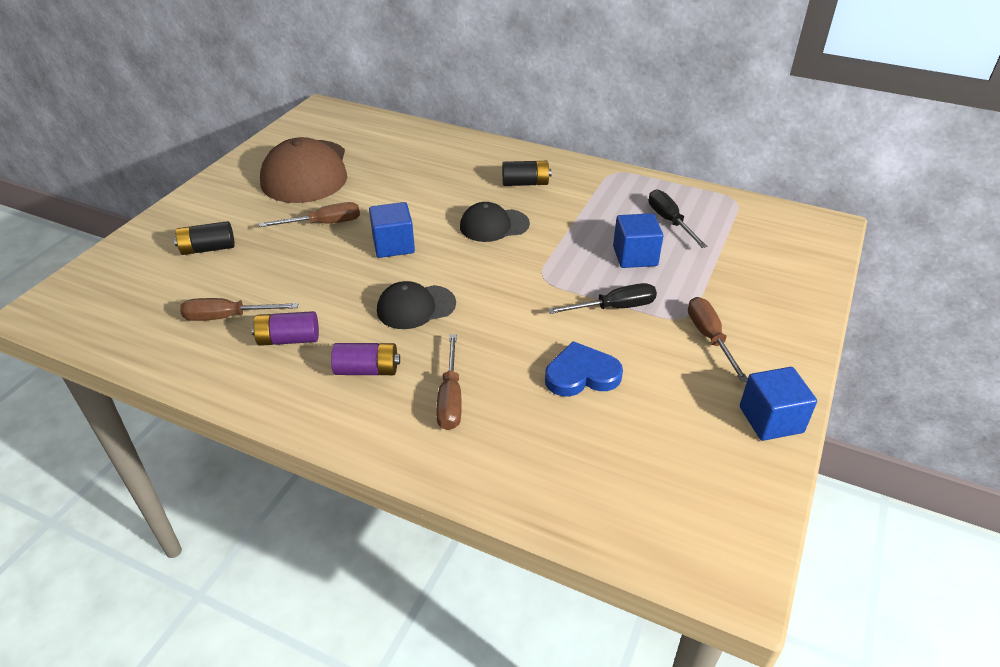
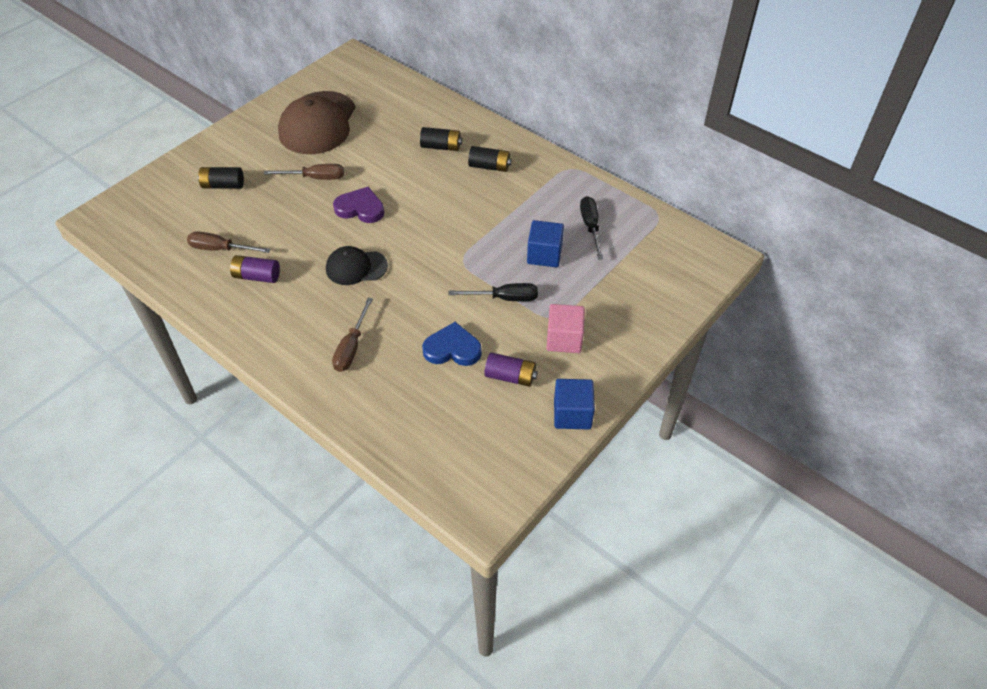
camera: 15 degrees right, 10 degrees up
(367, 370) = (303, 313): purple battery -> purple battery (510, 376)
(393, 245) = (360, 208): blue cube -> purple heart
(461, 173) = (441, 147): none -> black battery
(494, 225) = (445, 204): black cap -> none
(709, 338) = (564, 339): brown screwdriver -> pink cube

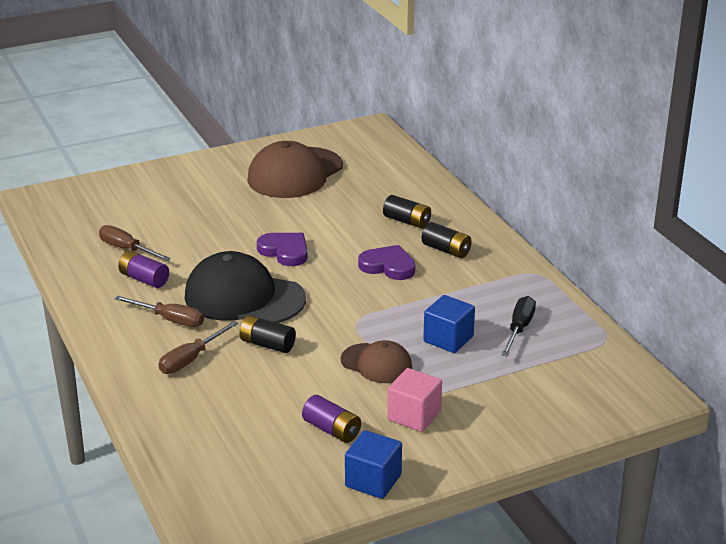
camera: 25 degrees right, 20 degrees down
(223, 185) = (166, 201): black battery -> black battery (267, 344)
(315, 178) = (259, 216): brown screwdriver -> brown screwdriver (170, 320)
(356, 267) = (244, 297): black cap -> black cap, size x1.80
(452, 349) = (289, 389): blue heart -> none
(454, 197) = (388, 266): none -> purple heart
(504, 298) = (376, 363): black screwdriver -> brown cap

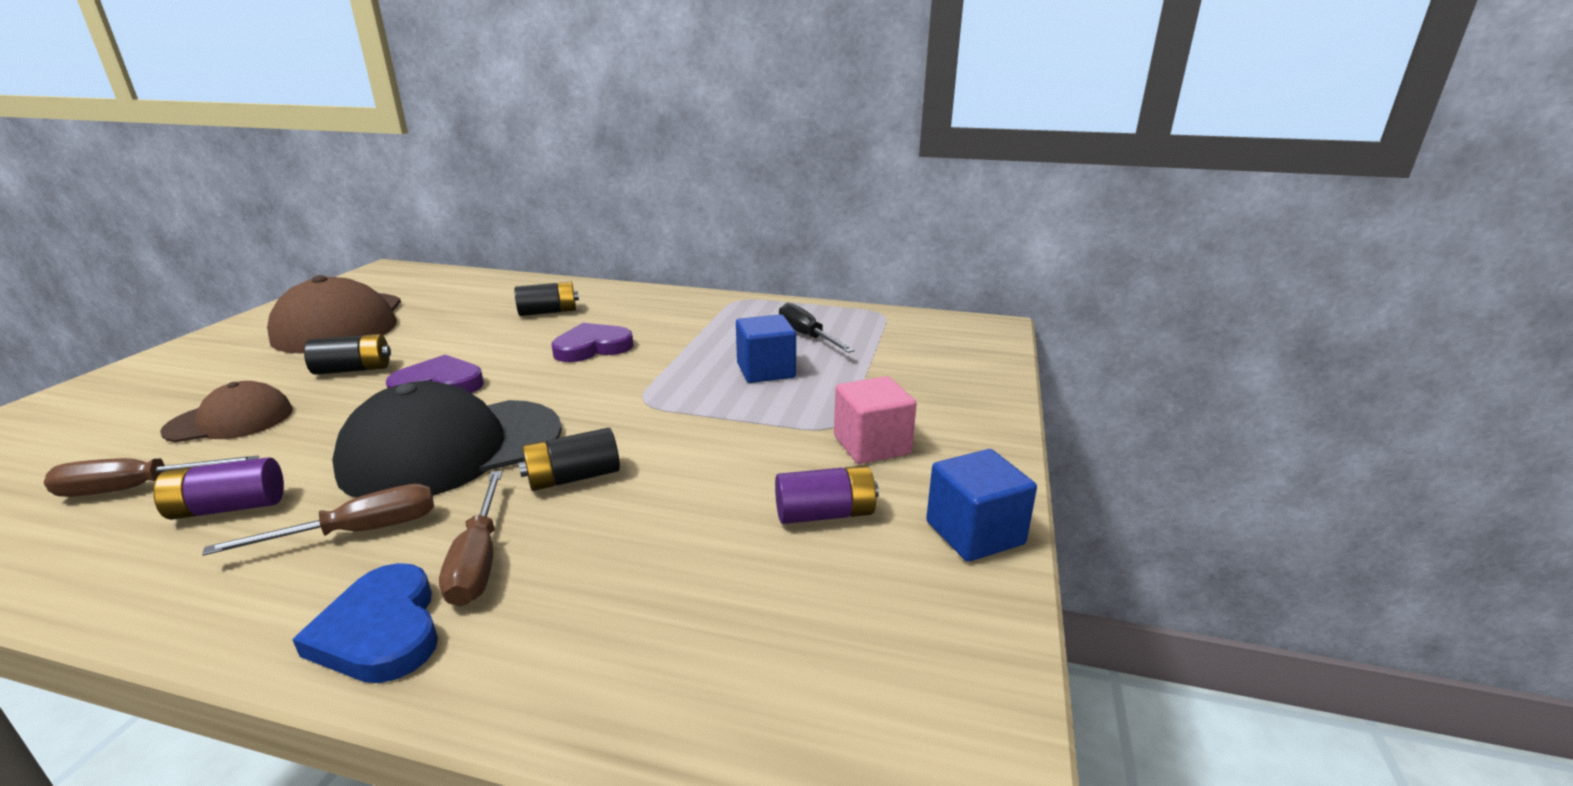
camera: 50 degrees left, 5 degrees down
(136, 366) = (381, 631): none -> blue heart
(376, 363) = (740, 424): brown cap -> brown cap (230, 421)
(446, 250) = (629, 315): black battery -> black battery (353, 369)

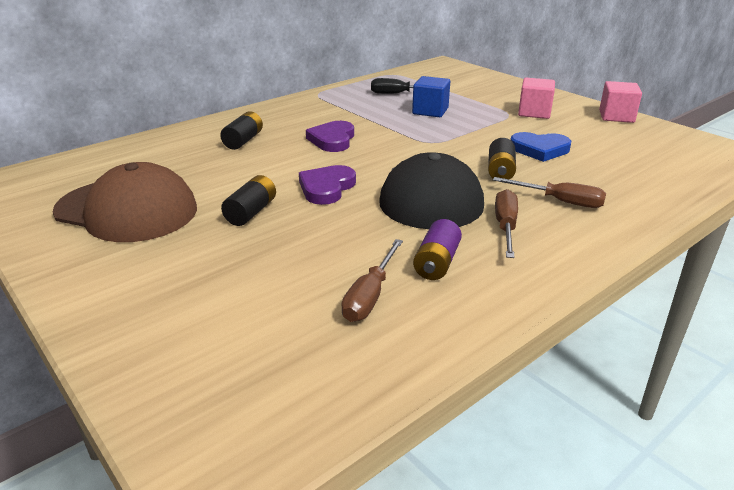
camera: 55 degrees left, 5 degrees up
(230, 421) = (288, 261): brown cap -> none
(381, 631) = (602, 228): blue heart -> blue heart (539, 149)
(825, 514) = (582, 133): purple battery -> none
(974, 533) = (616, 116): blue cube -> pink cube

